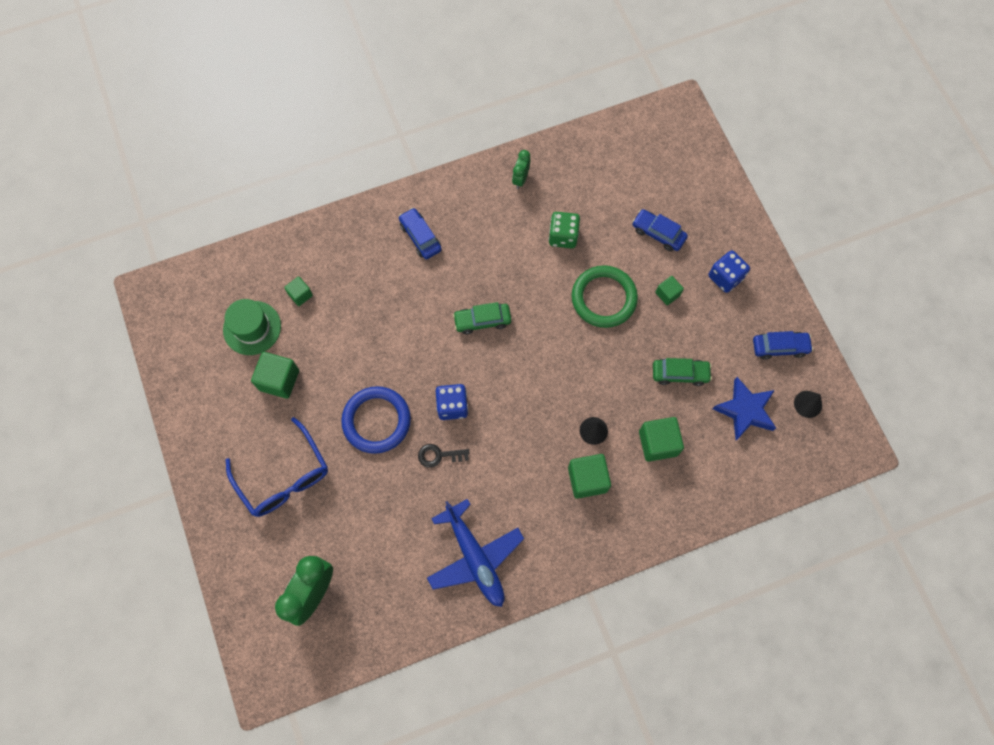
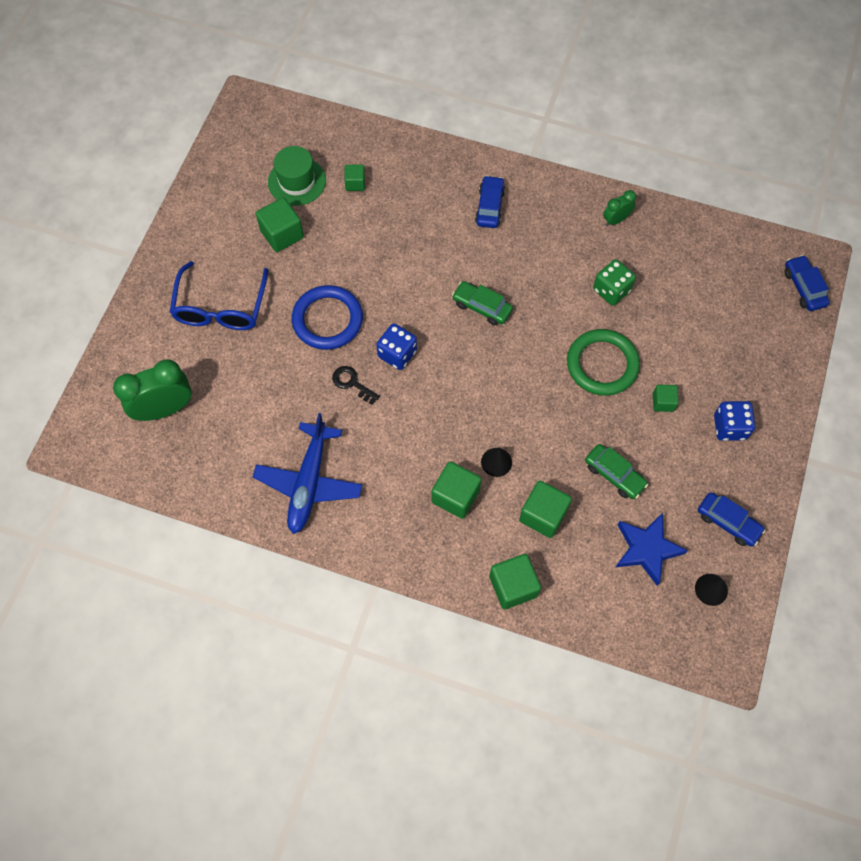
camera: 40 degrees right, 5 degrees down
(658, 233) = (699, 347): blue car -> blue car (804, 287)
(682, 511) = (513, 586): none -> green cube

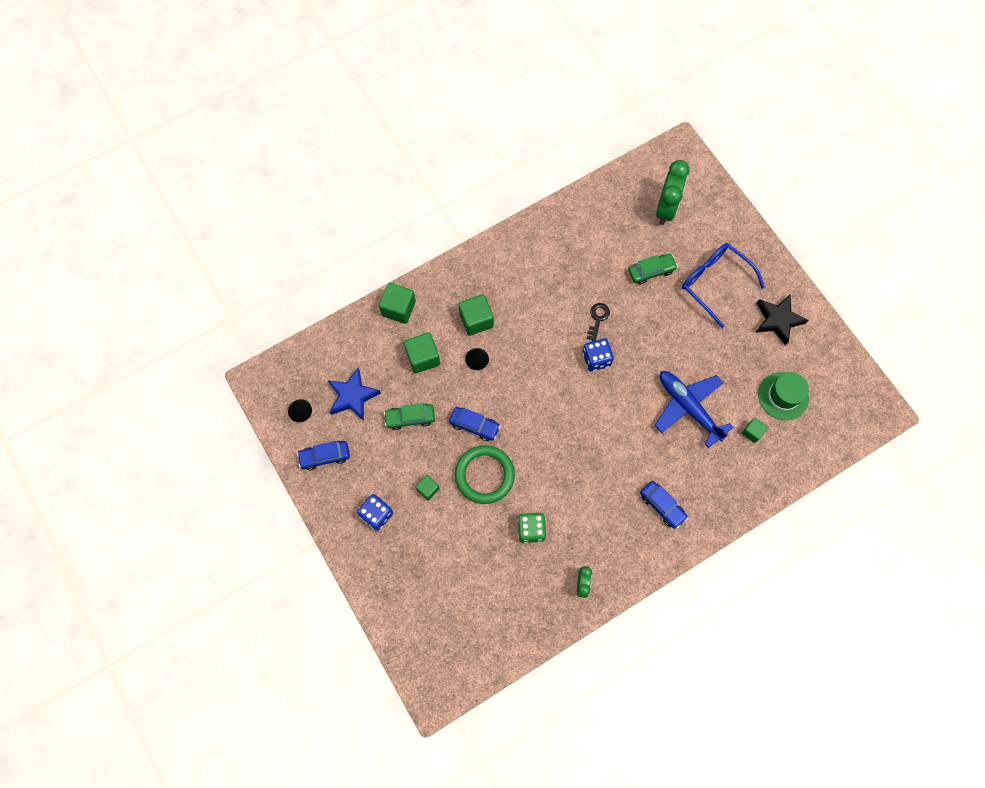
camera: 130 degrees right, 5 degrees up
(218, 231) = (778, 320): none -> black star
(282, 234) = (744, 356): green cube -> none
(309, 483) = (552, 250): blue plane -> blue plane (688, 407)
(327, 320) = (655, 337): blue ring -> none
(352, 383) = (597, 319): black key -> black key turned 60 degrees counterclockwise
(482, 307) = (587, 436): green car -> green car (651, 271)
(804, 287) = (423, 665): blue car -> blue car (474, 425)

